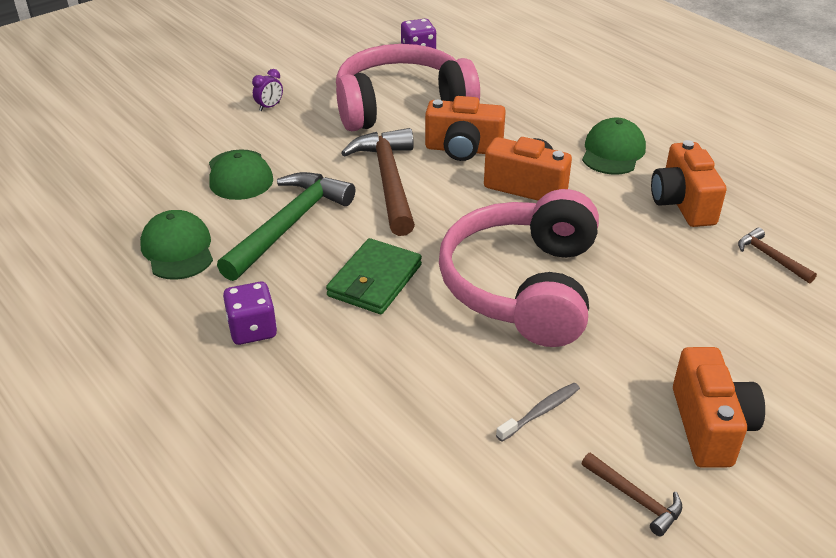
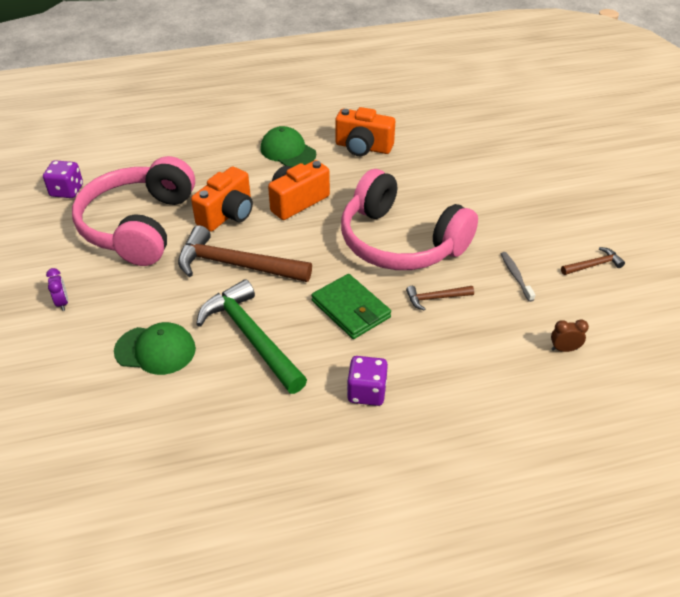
camera: 65 degrees left, 5 degrees up
(177, 249) = (234, 416): green cap -> none
(425, 497) = (564, 349): none -> brown clock
(710, 426) = (553, 218): orange camera -> none
(771, 257) = (433, 139): brown hammer -> brown hammer (435, 298)

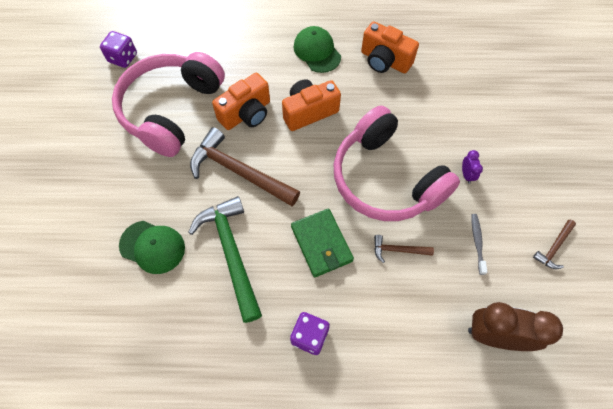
camera: 15 degrees right, 20 degrees up
(62, 303) = (93, 179): purple clock -> purple clock (466, 175)
(564, 349) = (494, 335): brown clock -> brown clock, size x2.27
(593, 265) = (554, 247): brown hammer -> brown hammer turned 135 degrees clockwise

